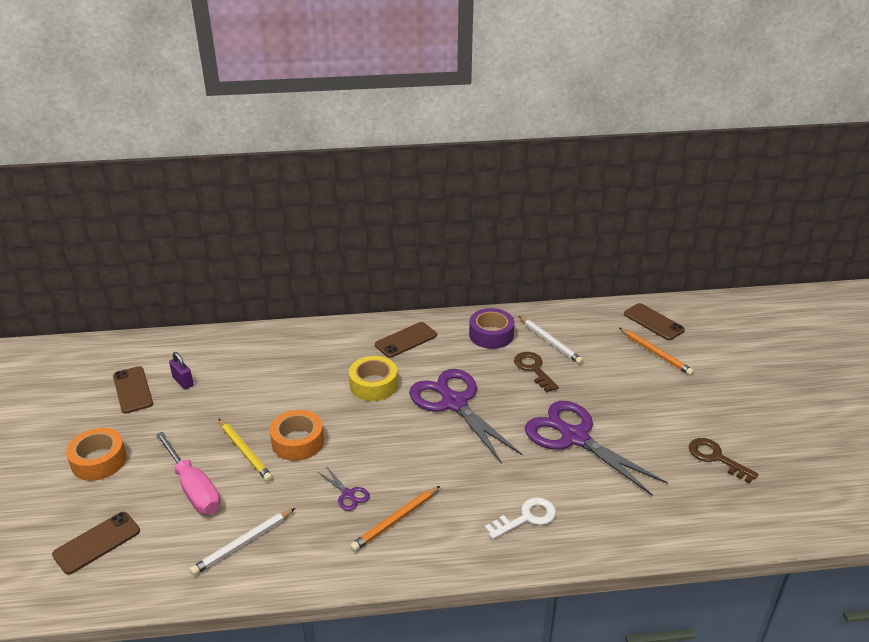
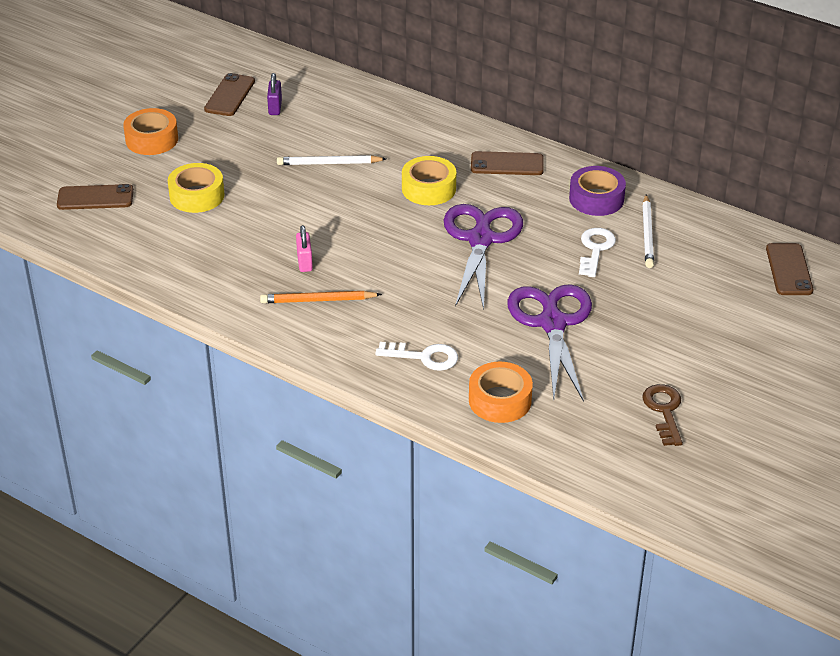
camera: 40 degrees right, 5 degrees up
(194, 488) = (197, 196): pink screwdriver -> yellow tape
(243, 544) = (190, 253): white pencil -> white pencil (329, 163)
(245, 452) = (263, 188): yellow pencil -> none
(298, 442) = (311, 202): orange tape -> orange tape (500, 400)
(348, 494) = (304, 262): purple scissors -> pink padlock
(534, 369) = (595, 249): brown key -> white key
(655, 353) = (744, 298): orange pencil -> none

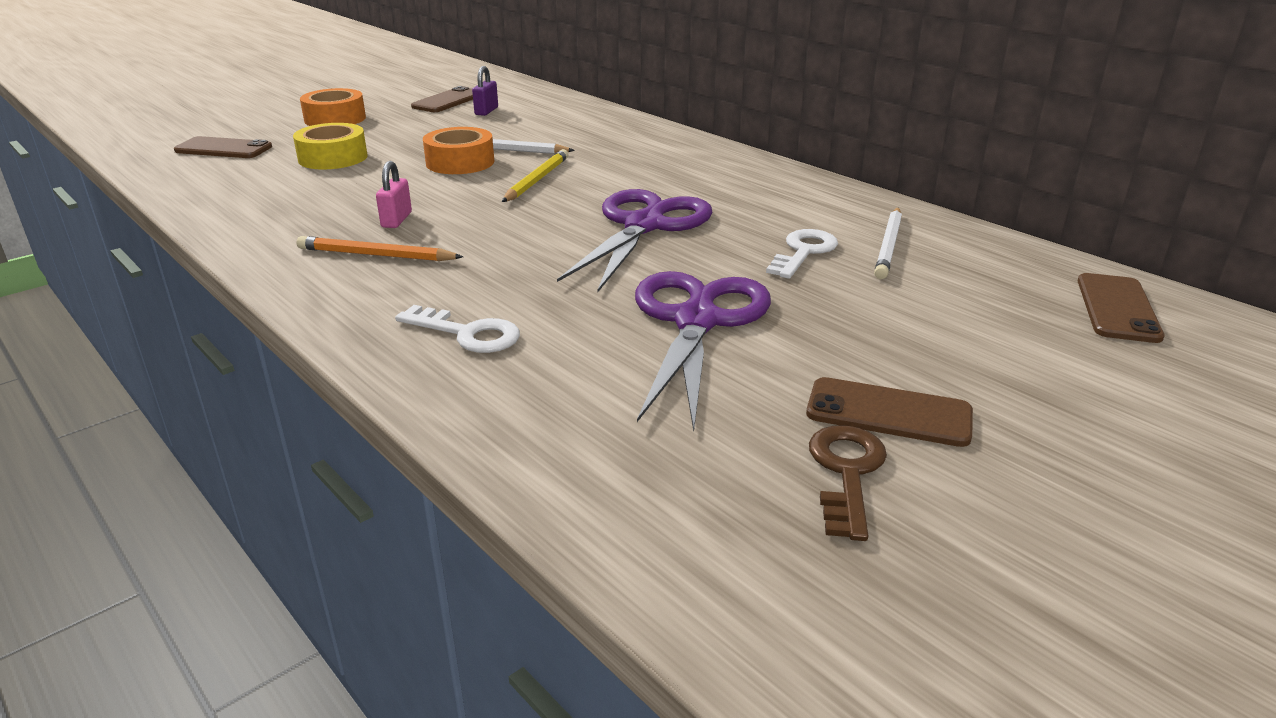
camera: 15 degrees right, 10 degrees down
(376, 199) = (537, 180): none -> yellow pencil
(428, 188) = (608, 178): yellow tape -> none
(500, 400) = (546, 408): orange tape -> orange tape (460, 162)
(507, 164) = (721, 170): brown phone -> brown phone (888, 413)
(596, 199) = (826, 207): purple tape -> none

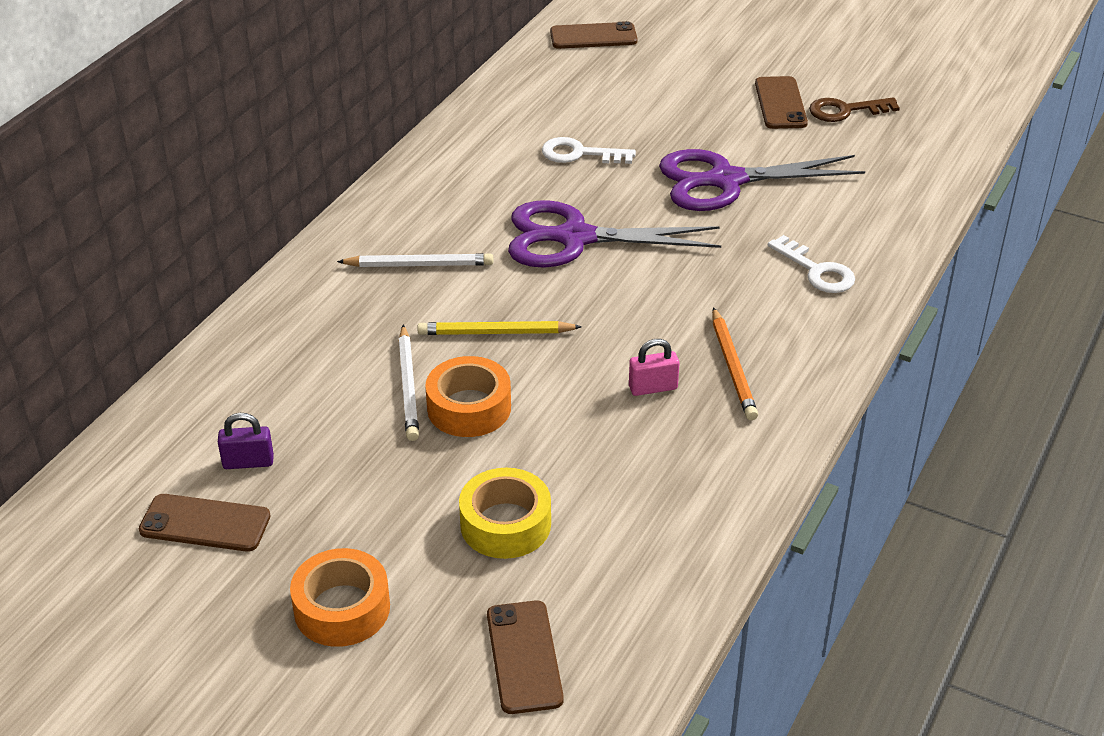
camera: 110 degrees left, 10 degrees up
(467, 333) = (816, 271): white key -> white key turned 135 degrees clockwise
(889, 246) = (544, 119): white pencil -> white pencil (419, 265)

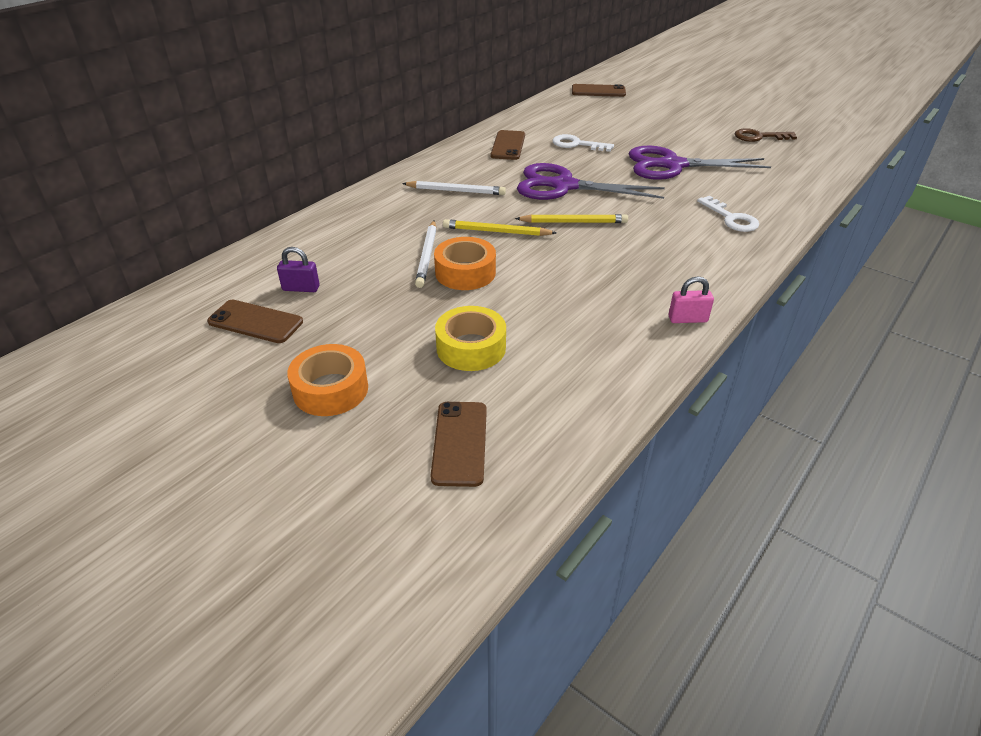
camera: 10 degrees right, 0 degrees up
(601, 303) = (574, 222): none -> yellow pencil
(653, 388) = (601, 274): pink padlock -> pink padlock (687, 319)
(733, 367) = (662, 268): orange pencil -> none
(780, 103) = (715, 130): brown phone -> brown phone (508, 145)

